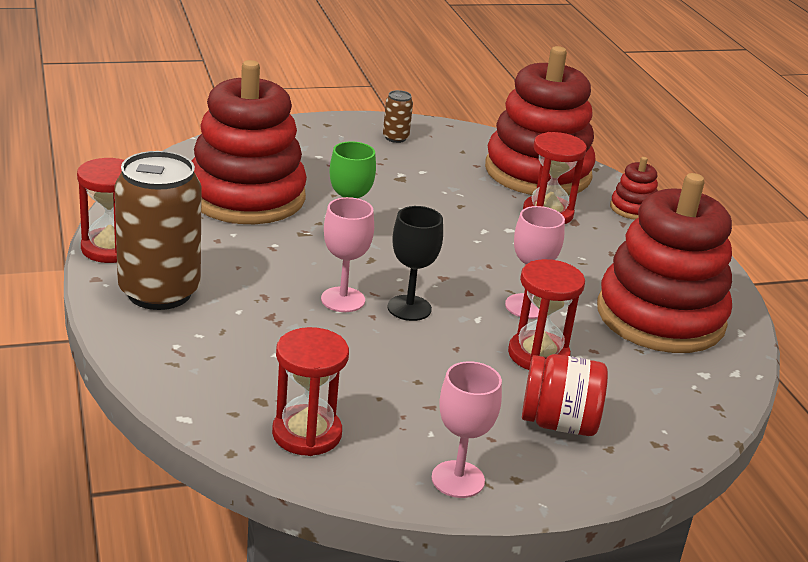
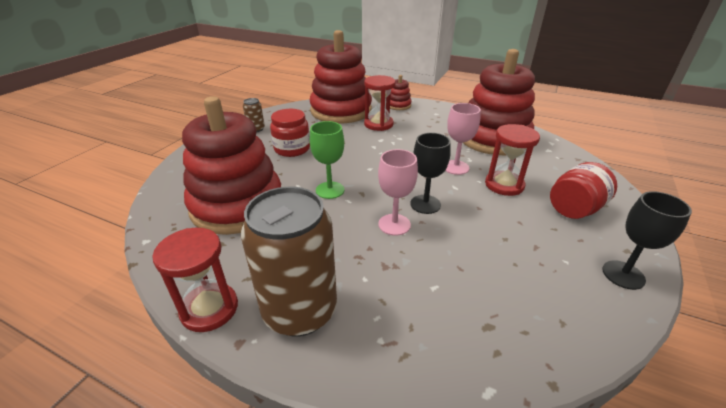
camera: 45 degrees left, 5 degrees up
(307, 433) = (544, 322): red hourglass -> none
(390, 179) = (292, 149): none -> red jar
(458, 479) = (623, 275): pink goblet -> black goblet

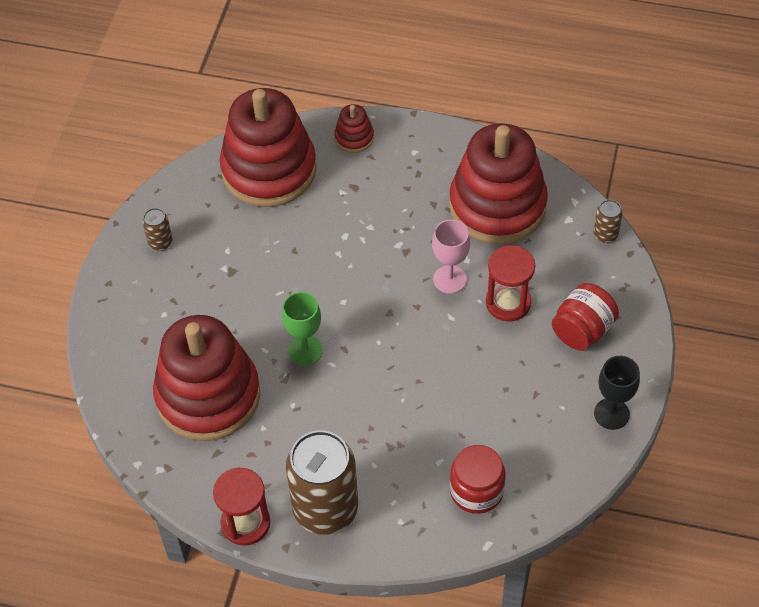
camera: 10 degrees left, 20 degrees up
(292, 149) = (230, 279): red jar -> red jar (476, 490)
(378, 124) = (334, 198): red hourglass -> none
(394, 224) = (390, 391): pink goblet -> none
(425, 204) = (419, 353): black goblet -> none
(580, 160) = (605, 234): none -> brown can

